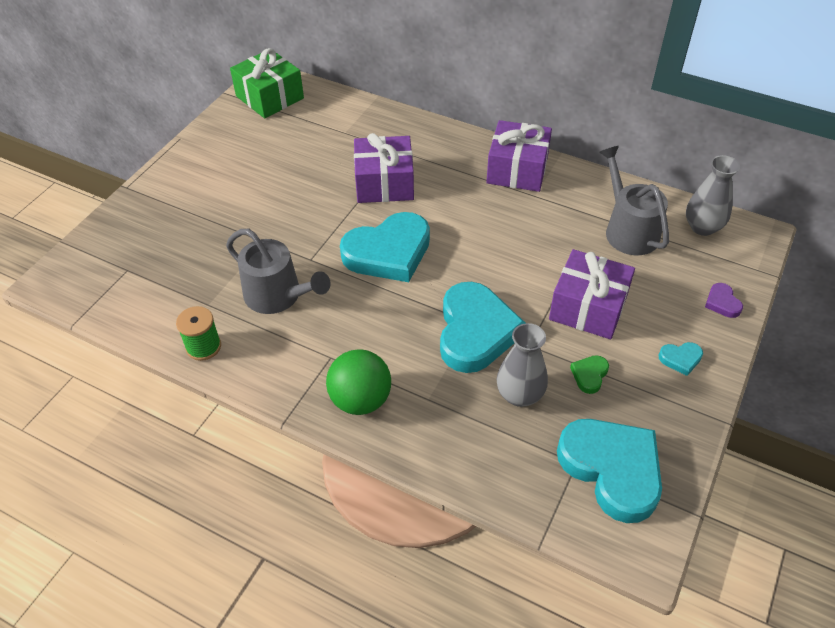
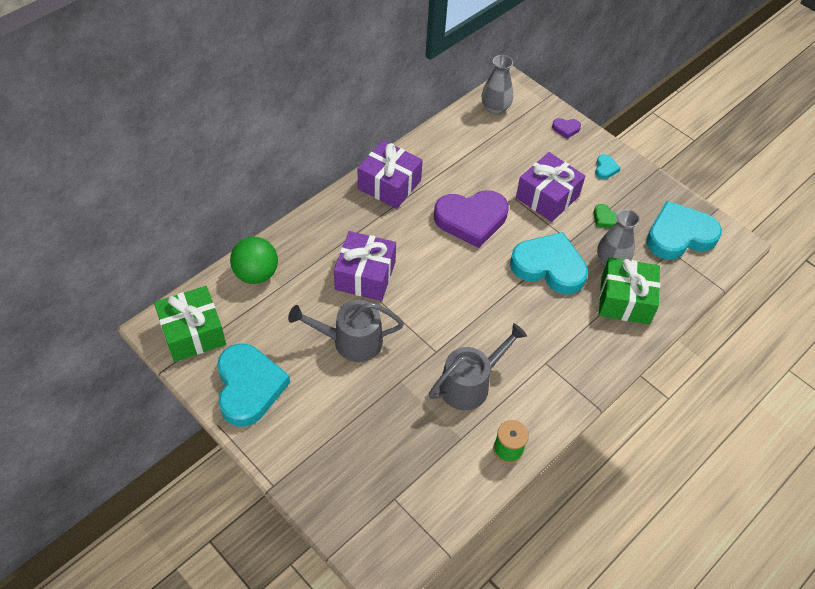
camera: 75 degrees left, 5 degrees up
(360, 400) = (591, 354): green ball -> green ball (256, 274)
(388, 252) = (449, 296): turquoise heart -> turquoise heart (249, 387)
(461, 421) = (625, 300): none -> green gift
(507, 246) = (471, 220): none -> purple heart
(628, 230) = (482, 147): grey watering can -> grey watering can (351, 341)

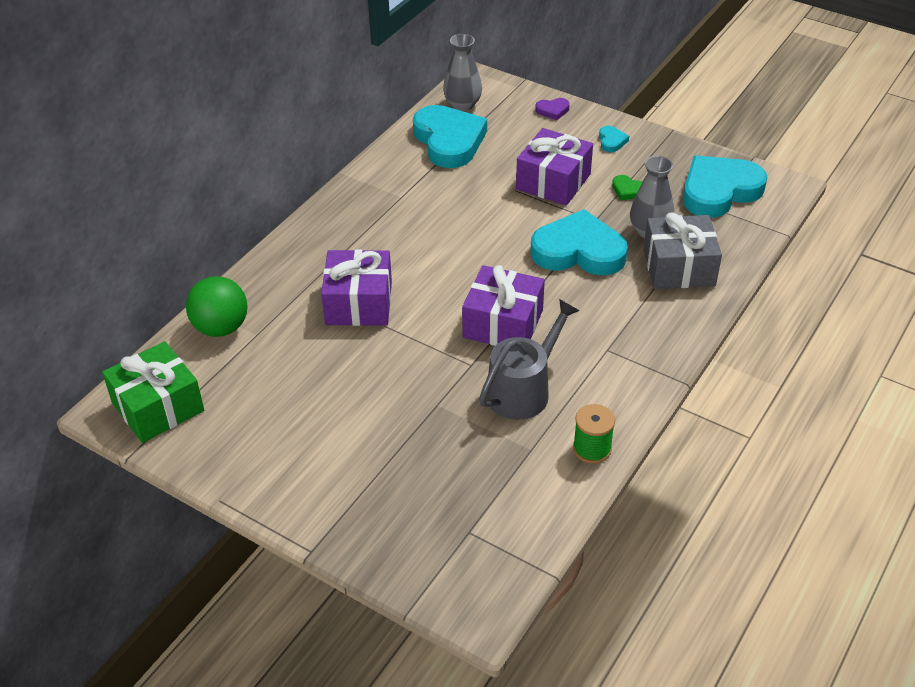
camera: 10 degrees left, 10 degrees down
(249, 387) = (247, 450): turquoise heart -> turquoise heart (449, 141)
(351, 341) = (363, 375): grey watering can -> none
(389, 184) = (359, 204): purple gift -> purple gift (503, 323)
(471, 220) = (470, 221): purple heart -> none
(625, 300) = (679, 267): green gift -> grey gift

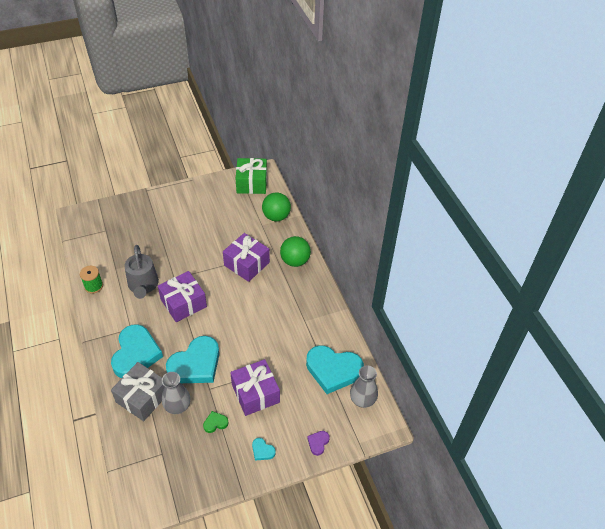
camera: 125 degrees right, 5 degrees up
(301, 258) = (295, 261): none -> green ball
(719, 191) = (171, 469): turquoise heart -> turquoise heart (136, 354)

